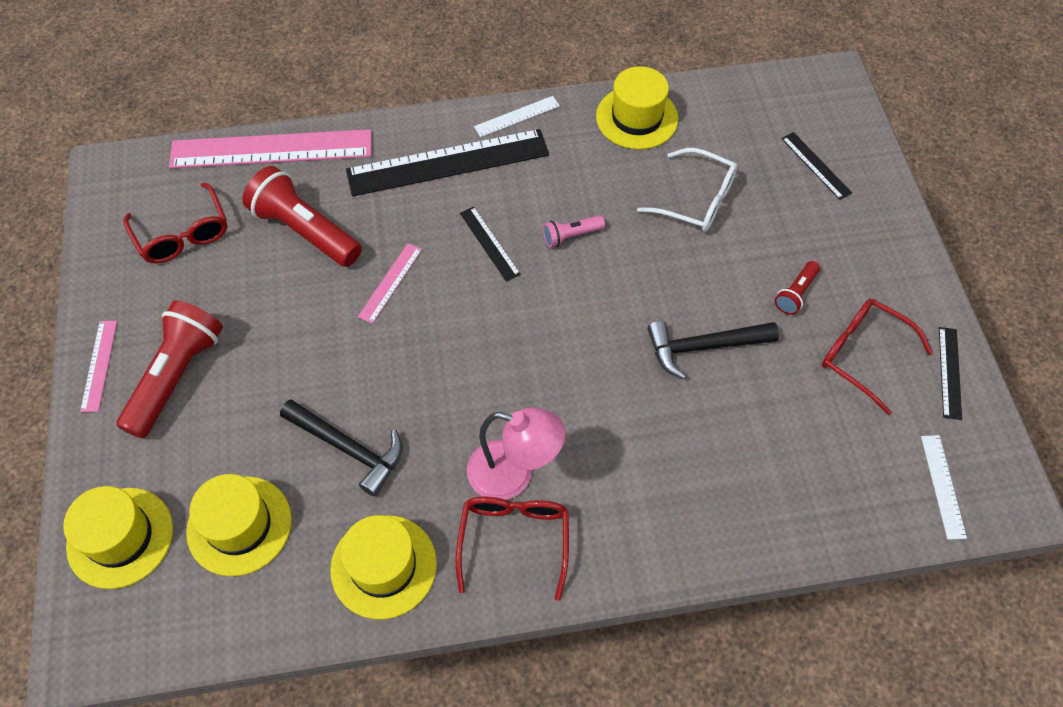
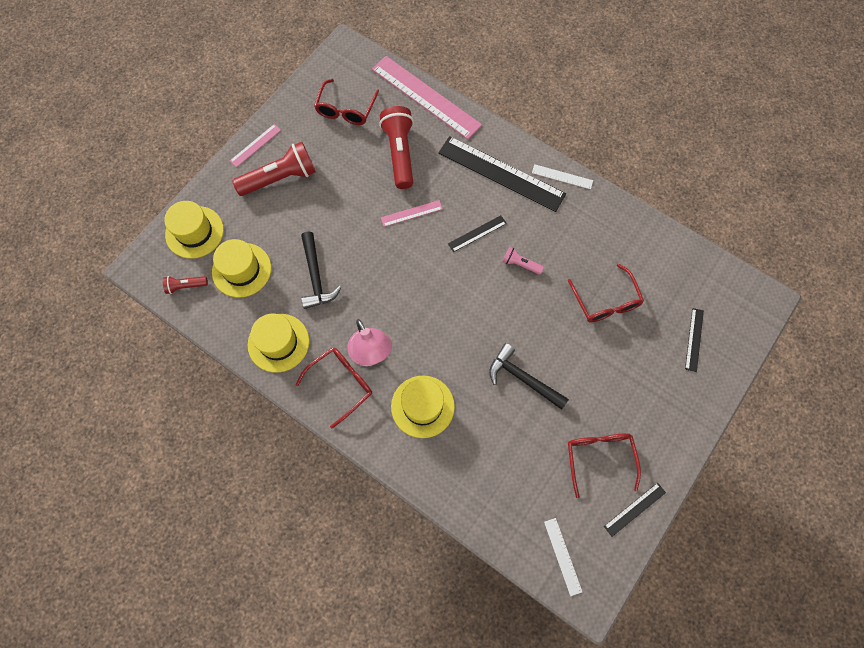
camera: 45 degrees right, 10 degrees up
(489, 243) = (477, 233): black ruler -> black ruler turned 45 degrees clockwise
(637, 118) = (625, 229): yellow hat -> yellow hat (422, 406)
(696, 200) = (605, 301): white glasses -> red glasses
(795, 293) = (601, 395): red flashlight -> red flashlight (186, 286)
(943, 486) = (563, 556): white ruler -> white ruler turned 60 degrees counterclockwise

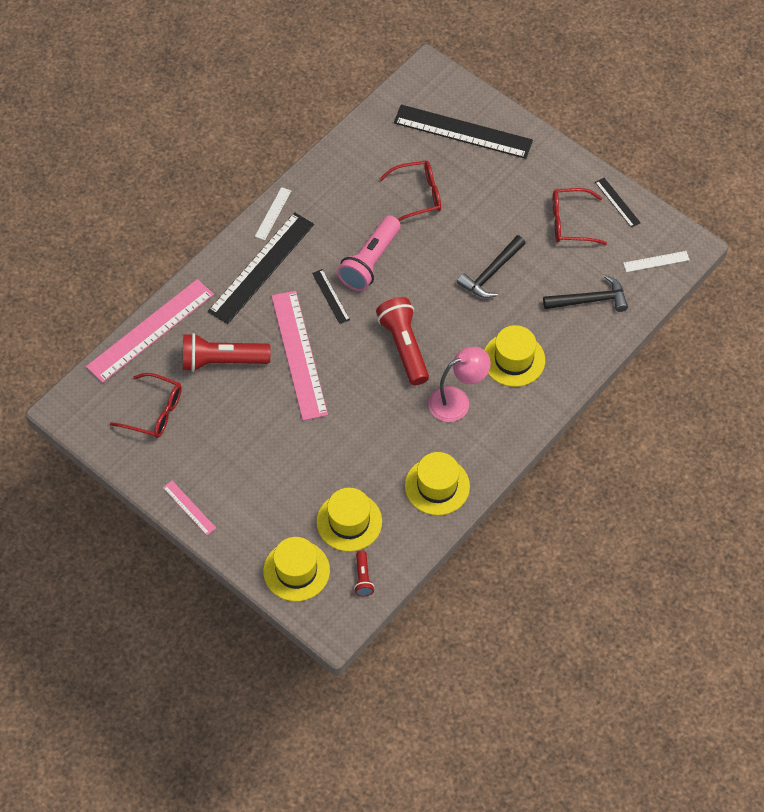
camera: 85 degrees left, 10 degrees down
(280, 178) = (237, 482): red flashlight -> red flashlight (404, 347)
(316, 277) = (365, 449): black hammer -> black hammer (590, 300)
(341, 384) = (486, 430): red glasses -> none
(411, 213) = (299, 354): pink ruler -> pink ruler, size x2.19
(520, 264) = (370, 262): pink flashlight -> pink flashlight, size x2.04
(694, 339) = (463, 132): black ruler -> black ruler, size x2.19

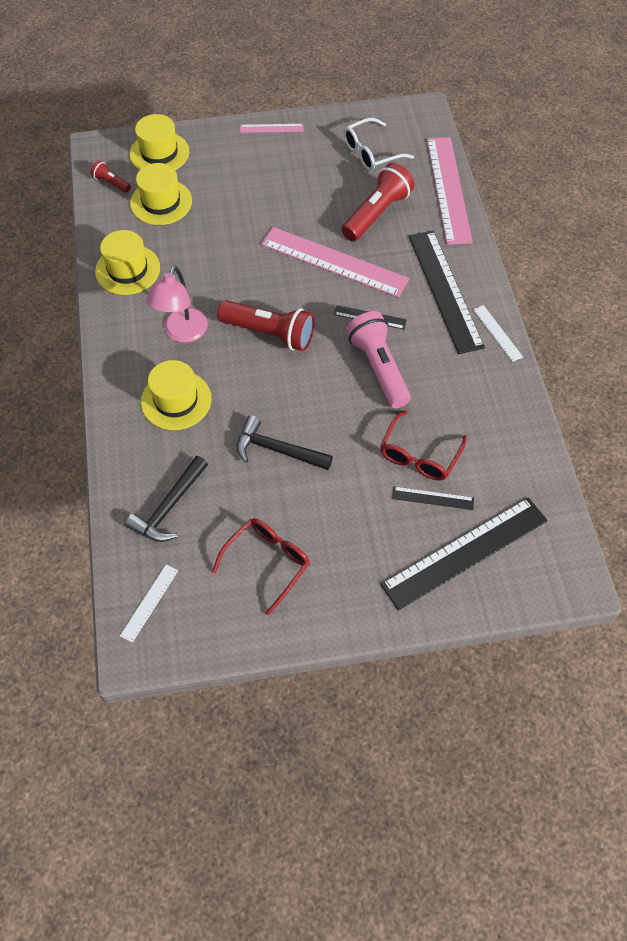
camera: 130 degrees right, 0 degrees up
(154, 411) = (371, 152): red glasses -> white glasses
(491, 273) = (277, 450): black hammer -> black hammer turned 60 degrees counterclockwise
(617, 202) = (249, 627): black ruler -> black ruler (433, 498)

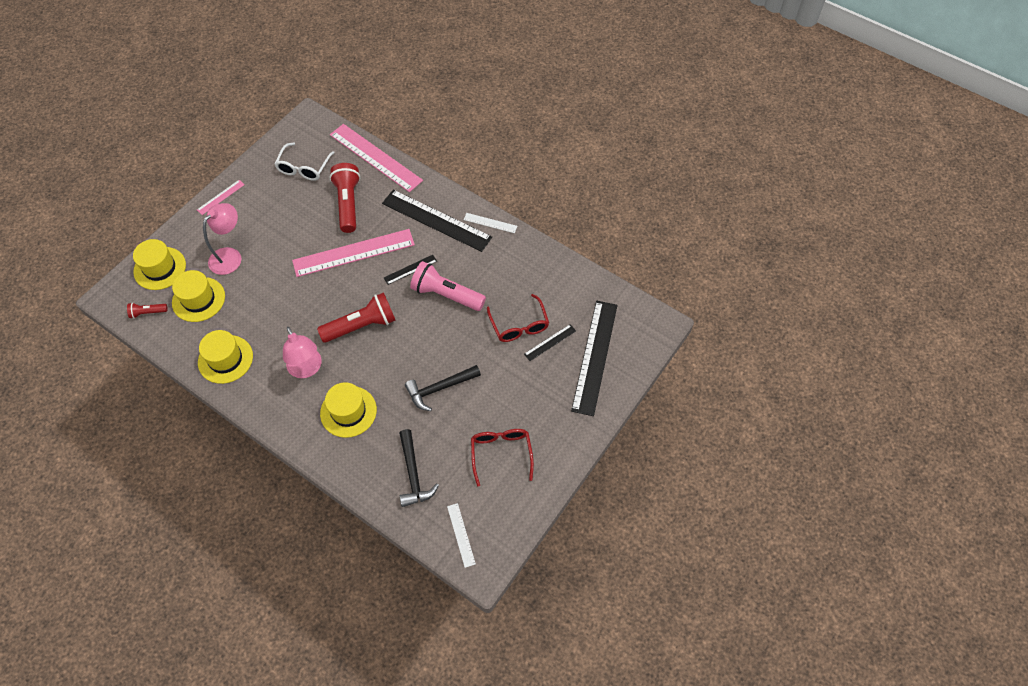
camera: 45 degrees left, 0 degrees up
(225, 184) = (230, 256): none -> pink lamp

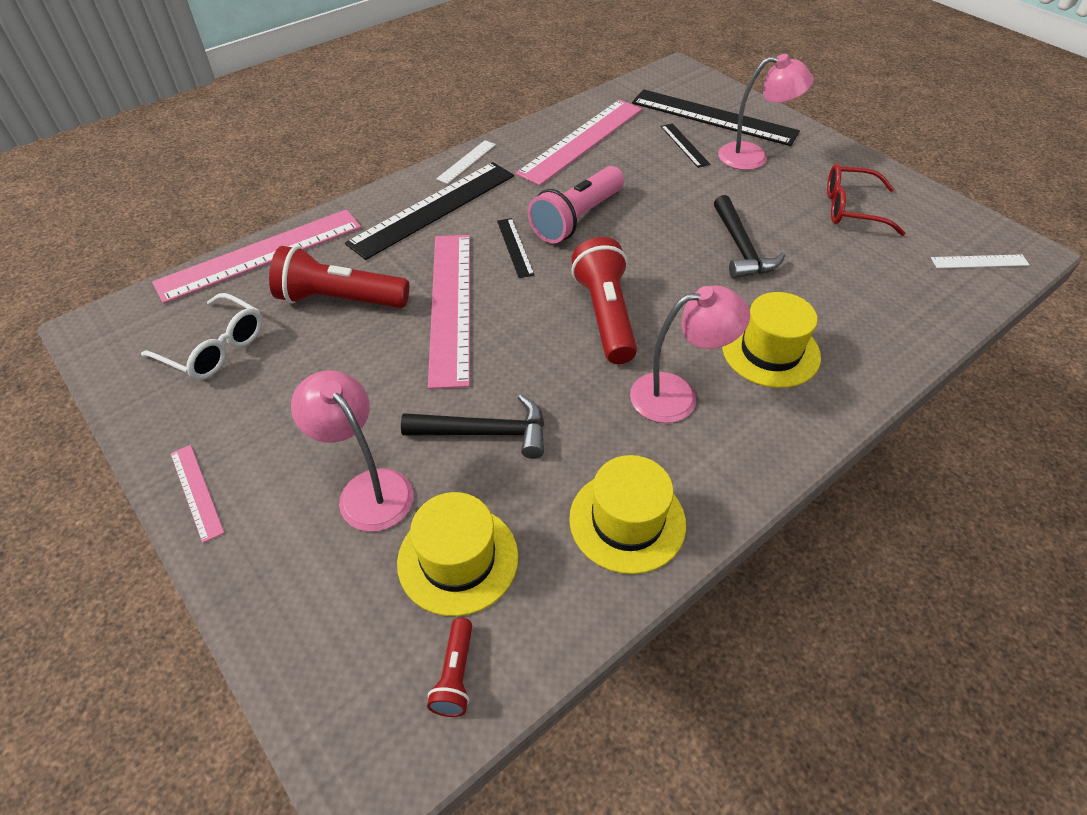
camera: 75 degrees left, 10 degrees down
(160, 268) = (333, 637): yellow hat -> none
(413, 474) = (886, 293): black hammer -> black hammer (485, 432)
(519, 325) = (650, 164): red glasses -> none
(535, 280) = (581, 140): none -> pink ruler
(548, 387) = (753, 157): none -> pink lamp

